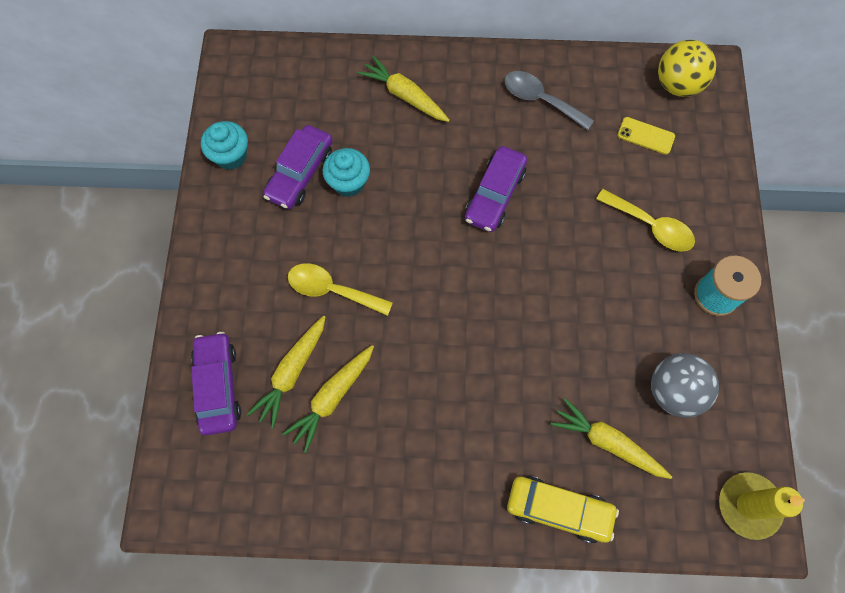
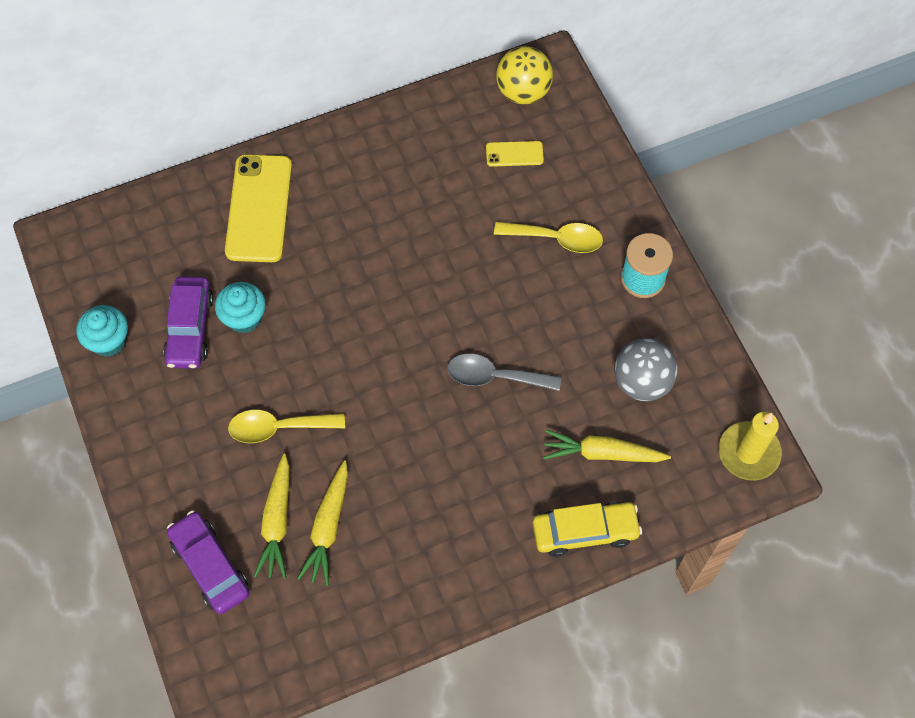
camera: 25 degrees left, 5 degrees down
(404, 95) = (259, 208): yellow carrot -> yellow phone
(494, 195) = (395, 270): purple car -> none
(540, 100) = (397, 159): grey spoon -> grey spoon (494, 376)

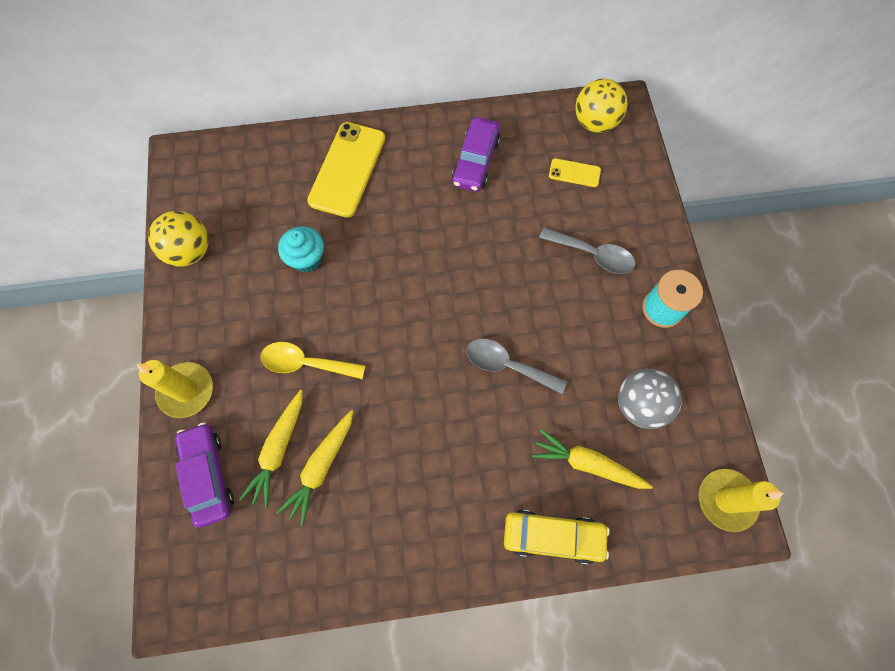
camera: 15 degrees right, 5 degrees up
(109, 341) = (190, 251): turquoise cupcake -> yellow ball
(156, 488) = (186, 391): none -> yellow candle
(190, 328) = (259, 257): purple car -> purple car (475, 161)
(556, 239) = (593, 255): yellow spoon -> grey spoon

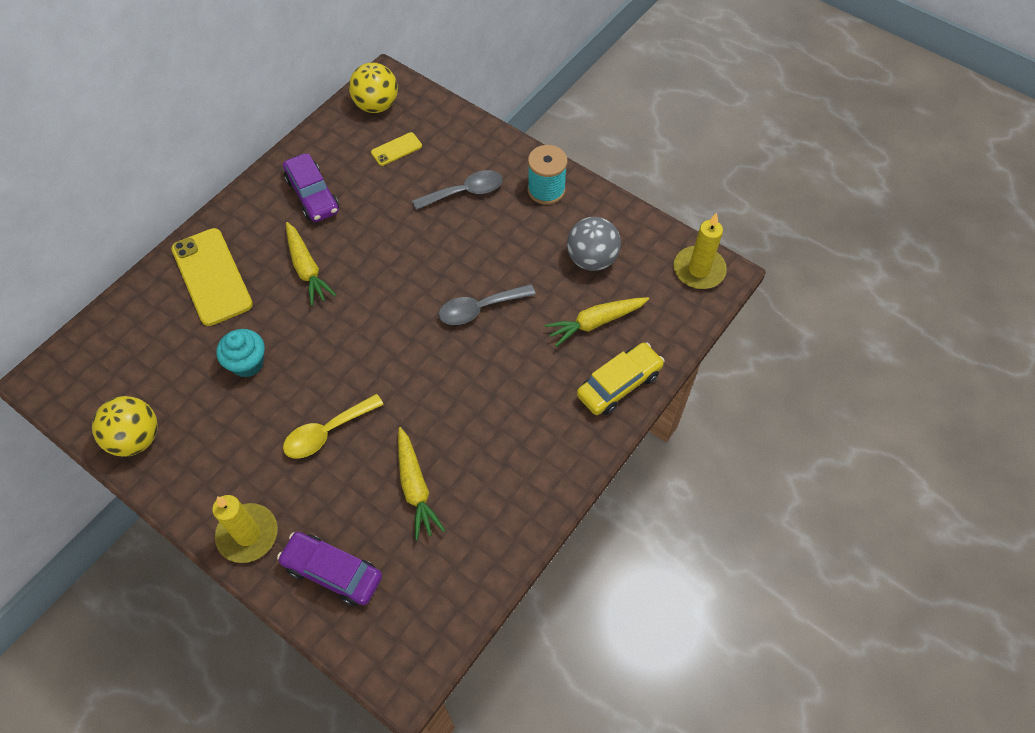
camera: 45 degrees left, 10 degrees down
(278, 450) = (370, 506): yellow carrot -> yellow carrot (307, 269)

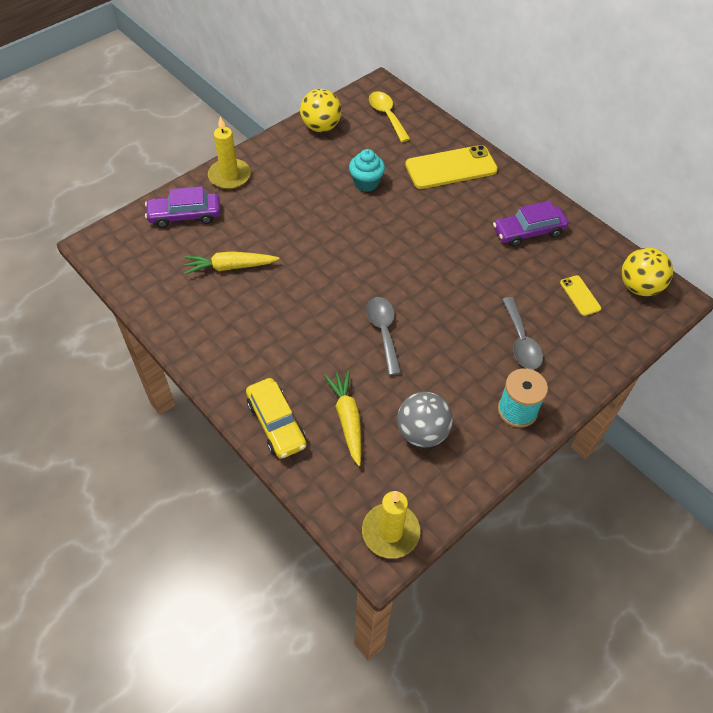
camera: 100 degrees right, 5 degrees down
(307, 269) = (448, 222): yellow carrot -> none
(327, 432) = (293, 221): yellow spoon -> yellow spoon (386, 115)
(332, 572) = (185, 215): purple car -> purple car turned 135 degrees counterclockwise

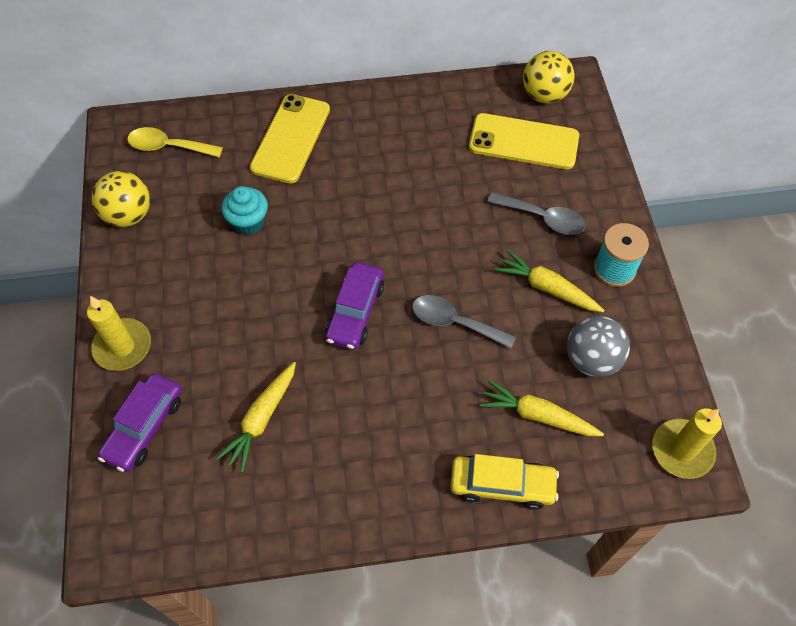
camera: 55 degrees left, 5 degrees up
(460, 374) = (547, 288): none -> yellow carrot
(528, 232) = (422, 131): purple car -> purple car (355, 312)
(580, 295) = (523, 142): yellow phone -> yellow phone, size x2.07

